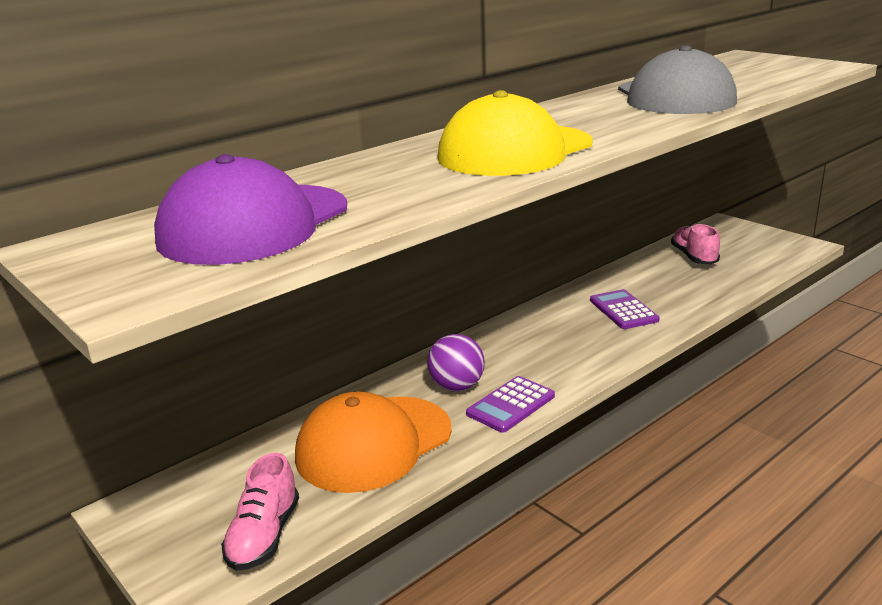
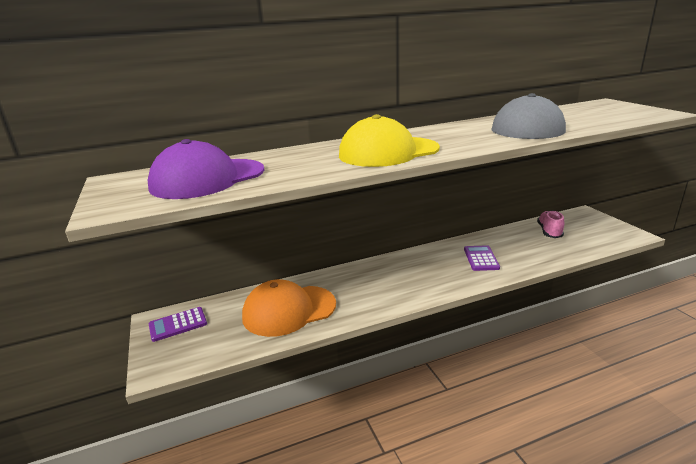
camera: 20 degrees right, 0 degrees up
(264, 536) = (204, 349): pink shoe -> none
(457, 387) = (353, 287): purple ball -> none
(511, 405) = (376, 304): purple calculator -> purple calculator (178, 324)

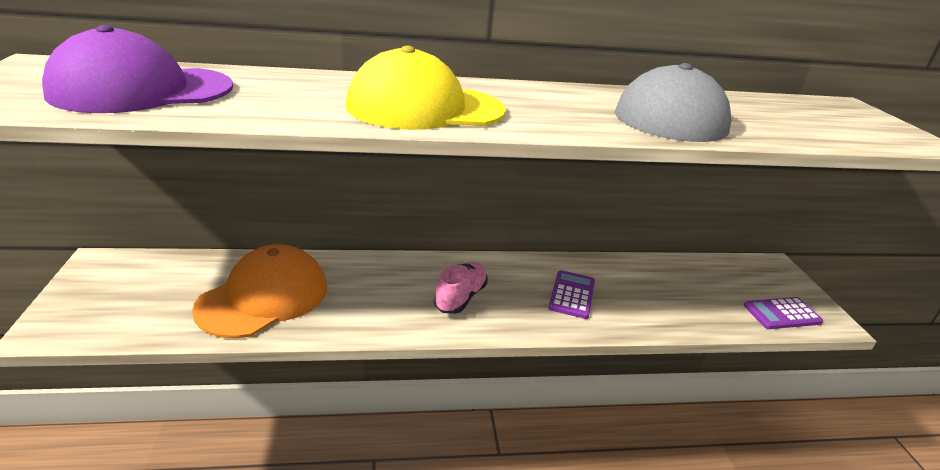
camera: 10 degrees right, 5 degrees up
(178, 324) = (118, 277): purple calculator -> purple calculator (782, 314)
(289, 310) = (263, 297): orange cap -> orange cap turned 135 degrees clockwise
(549, 232) = (700, 281): pink shoe -> pink shoe (460, 297)

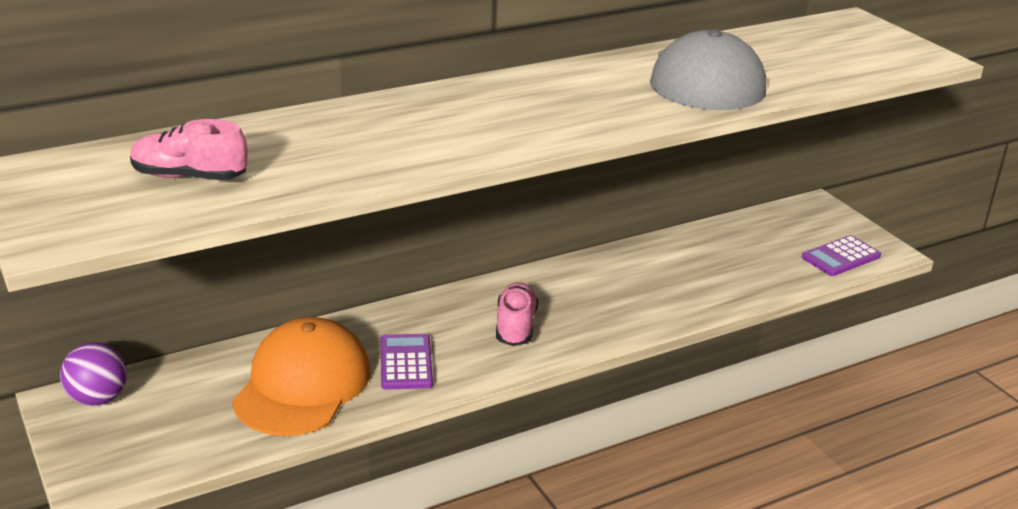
camera: 20 degrees left, 0 degrees up
(120, 267) = (98, 399): none -> purple ball
(142, 90) = (189, 177): purple cap -> pink shoe
(425, 108) = (479, 129): yellow cap -> none
(572, 295) = (628, 292): purple calculator -> purple calculator (405, 363)

